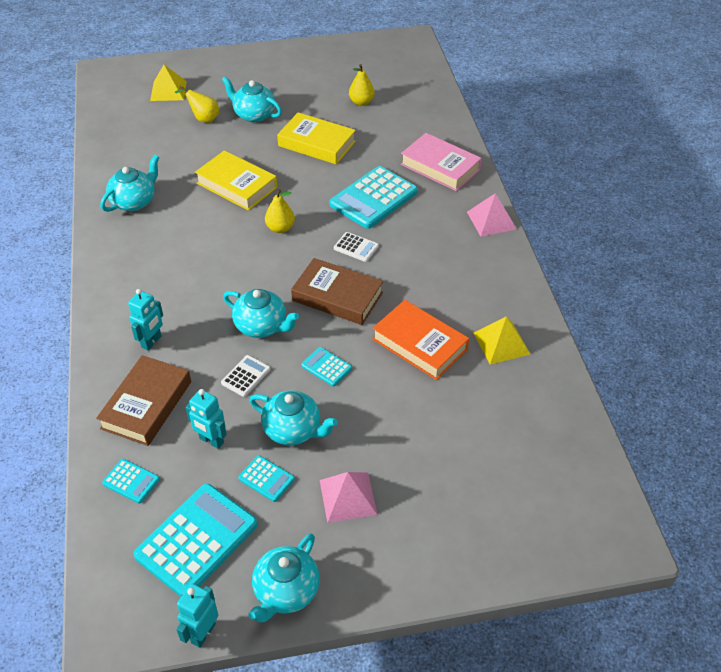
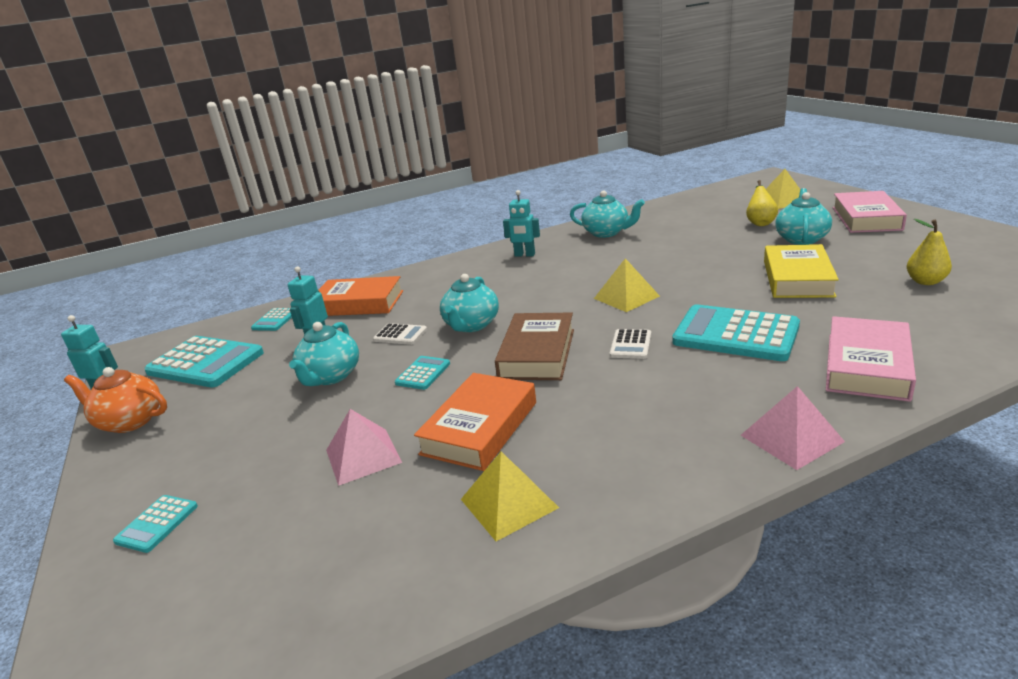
camera: 80 degrees right, 20 degrees down
(146, 405) = (359, 303): brown book -> orange book
(151, 342) = (433, 286): turquoise robot -> turquoise robot (524, 255)
(237, 185) = (673, 261): yellow book -> none
(246, 75) = (866, 218): none -> pink book
(266, 479) = (268, 378): turquoise calculator -> turquoise calculator (157, 524)
(280, 228) = (626, 297): yellow pear -> yellow pyramid
(286, 591) = (130, 421): turquoise teapot -> orange teapot
(348, 497) = (236, 430): pink pyramid -> pink pyramid (363, 456)

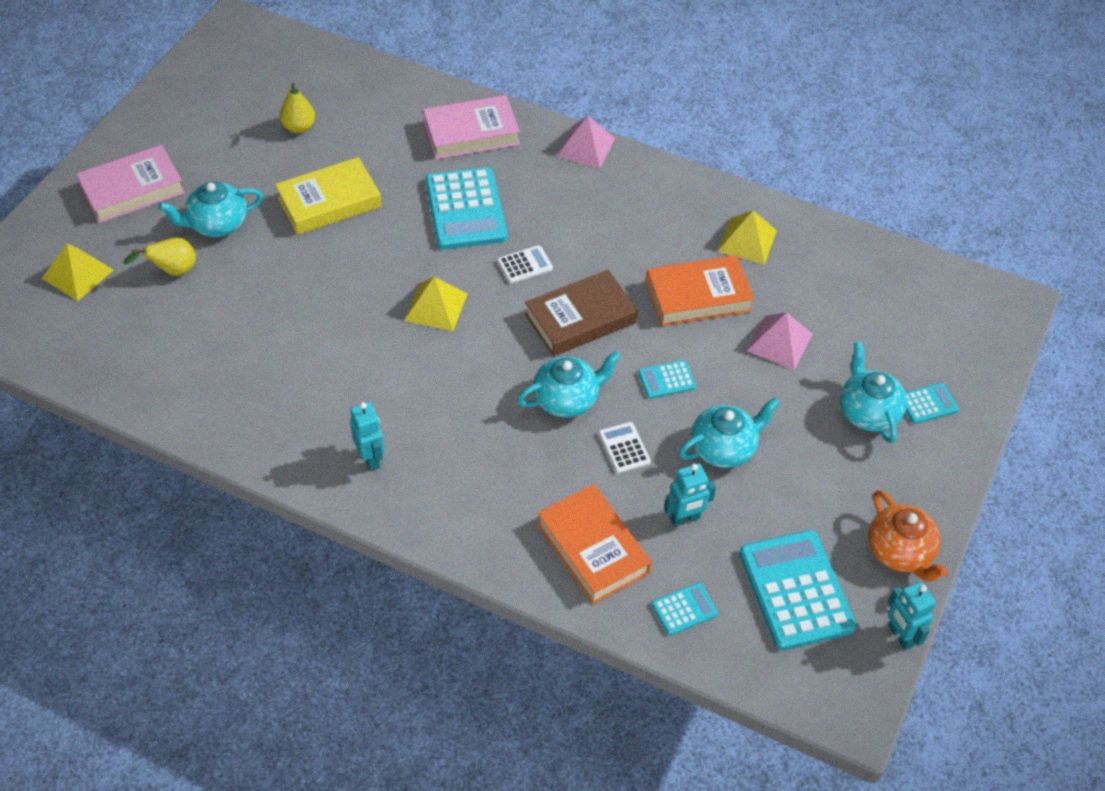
camera: 135 degrees left, 25 degrees up
(606, 233) = (258, 407): turquoise teapot -> turquoise teapot (868, 412)

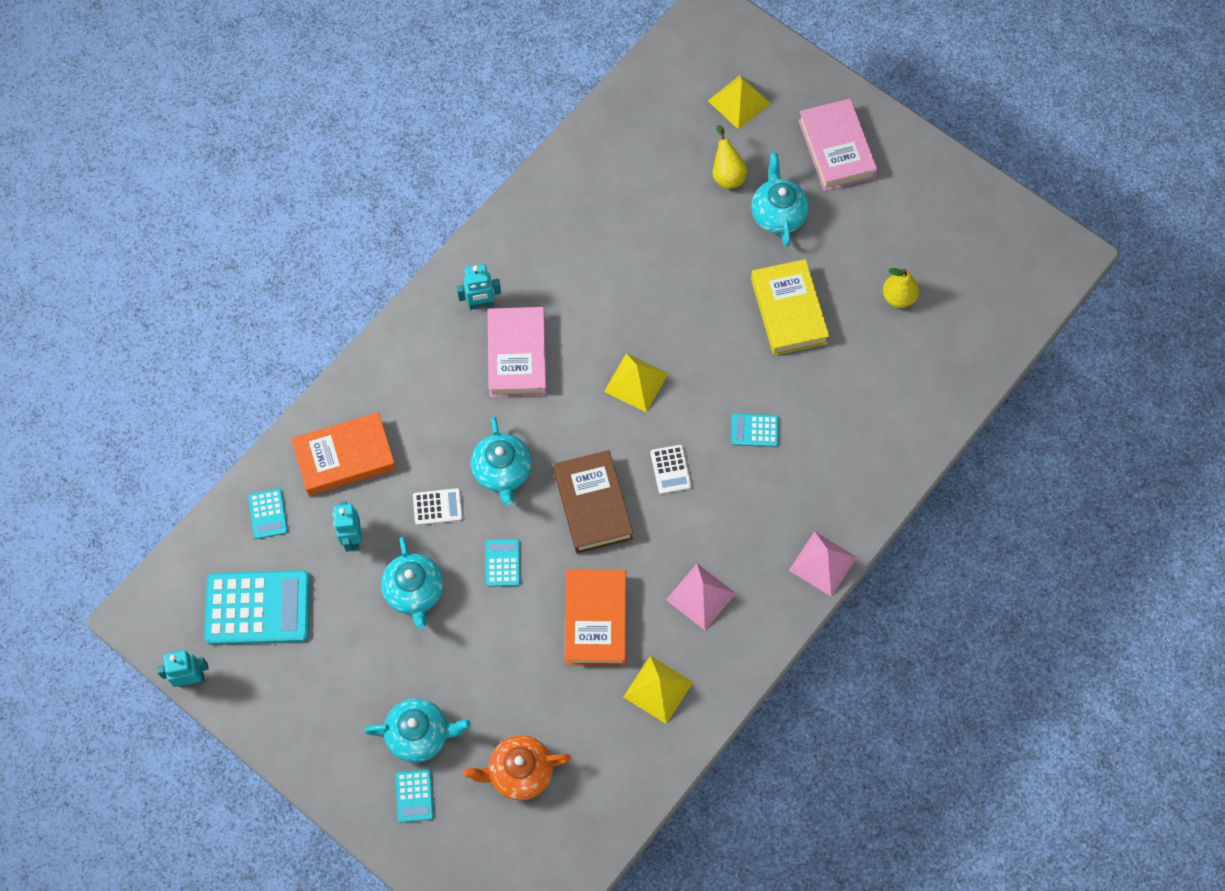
camera: 105 degrees right, 15 degrees up
(466, 209) = (755, 430): turquoise calculator -> turquoise calculator, size x0.47
(471, 133) = (862, 455): pink book -> pink book (517, 355)
(779, 342) = (521, 680): pink pyramid -> pink pyramid (700, 596)
(900, 552) = (267, 709): orange teapot -> orange teapot (519, 772)

